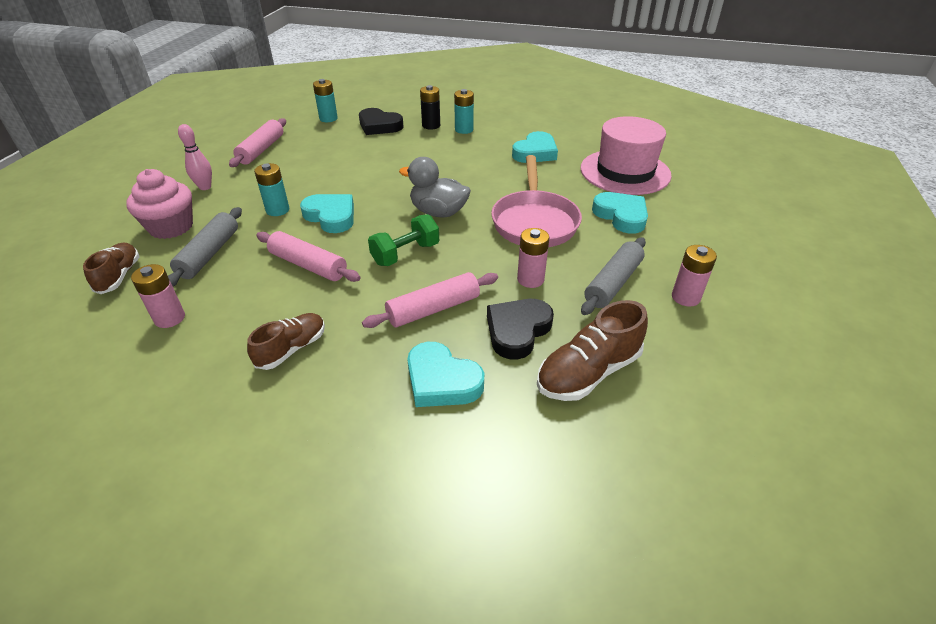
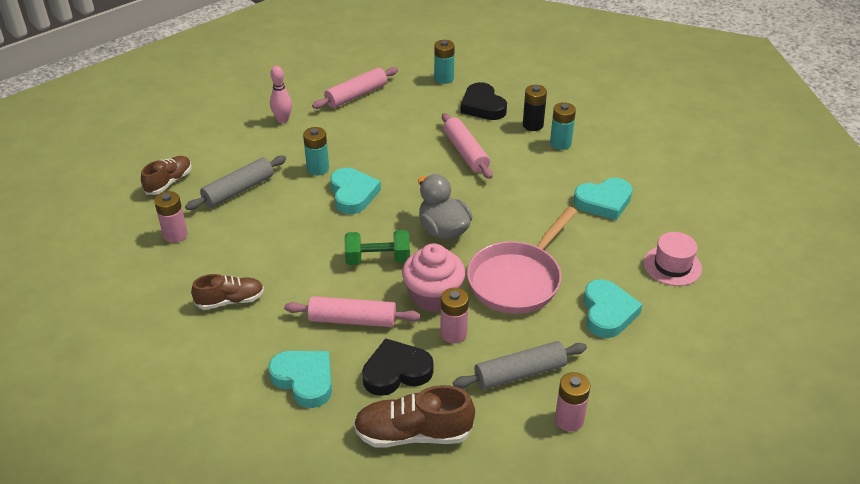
camera: 35 degrees right, 0 degrees up
(171, 227) = (231, 151): pink cupcake -> pink cupcake (433, 296)
(308, 265) = (298, 234): pink rolling pin -> pink rolling pin (466, 152)
(441, 381) = (304, 380): turquoise heart -> turquoise heart turned 150 degrees clockwise
(625, 172) = (672, 265): pink hat -> pink hat, size x0.54

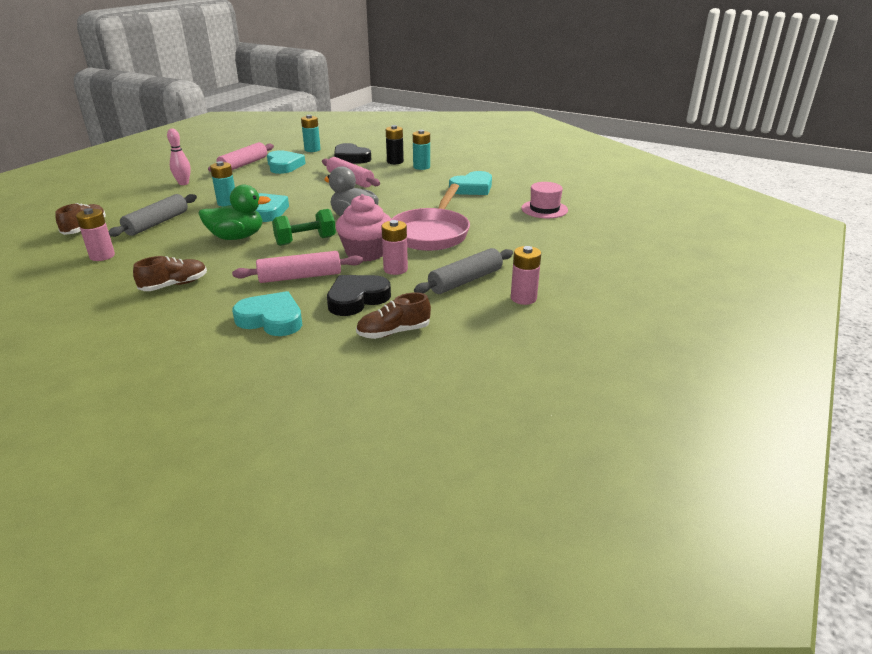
camera: 20 degrees left, 10 degrees down
(310, 235) = (237, 237): none -> green duck
(413, 434) = (393, 332): brown shoe -> brown shoe, size x0.66
(607, 312) = (513, 238): turquoise heart -> turquoise heart (284, 166)

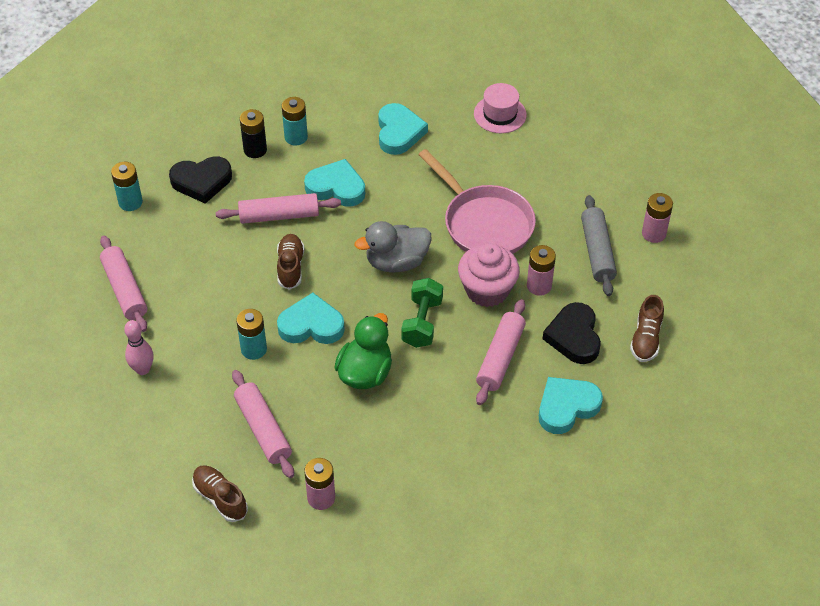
camera: 55 degrees left, 20 degrees up
(157, 223) = (263, 429): grey rolling pin -> pink rolling pin
(174, 285) = (444, 455): brown shoe -> brown shoe (290, 267)
(284, 166) = (168, 253): turquoise heart -> turquoise heart (336, 187)

